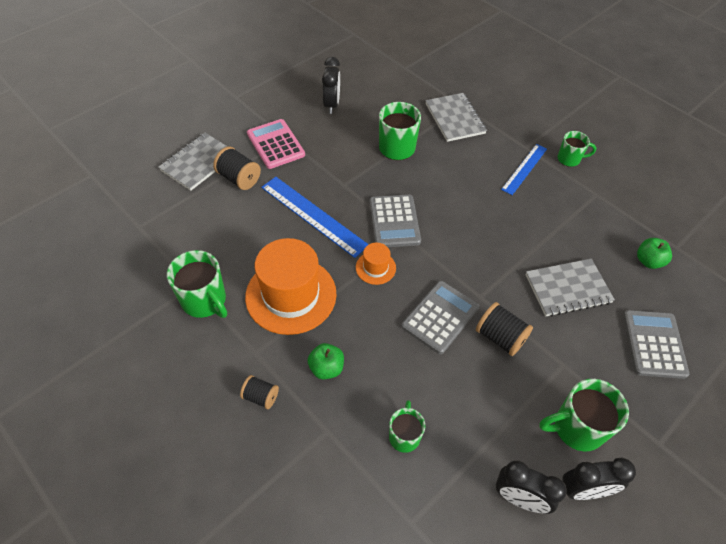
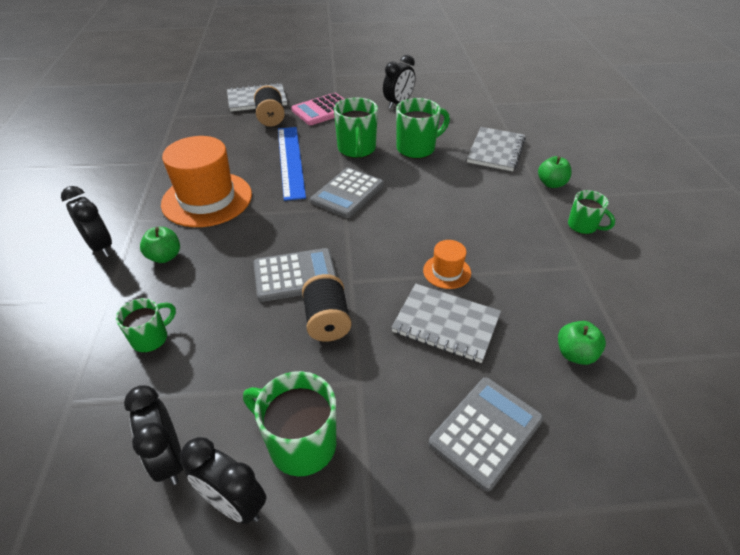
camera: 40 degrees right, 10 degrees down
(205, 301) = (151, 173): green mug -> green mug (356, 149)
(261, 397) = (100, 247): black spool -> black clock
(275, 144) = (323, 110): pink calculator -> pink calculator turned 135 degrees counterclockwise
(375, 268) = (290, 215): orange hat -> orange hat (447, 271)
(519, 131) = (551, 183): none -> green apple
(524, 169) = (521, 212): blue ruler -> none

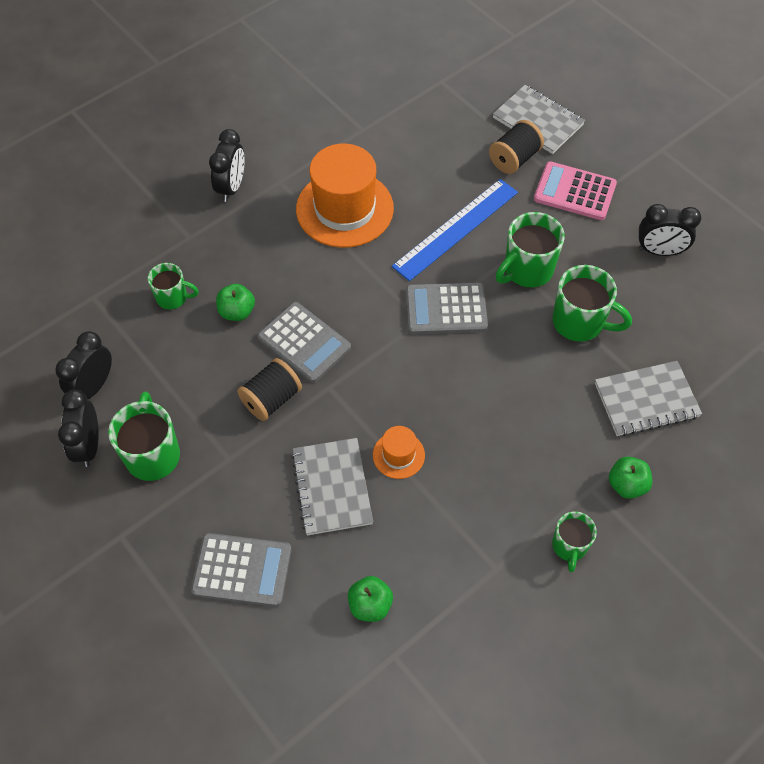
camera: 55 degrees right, 15 degrees up
(165, 256) = (254, 238): green apple -> green apple (237, 312)

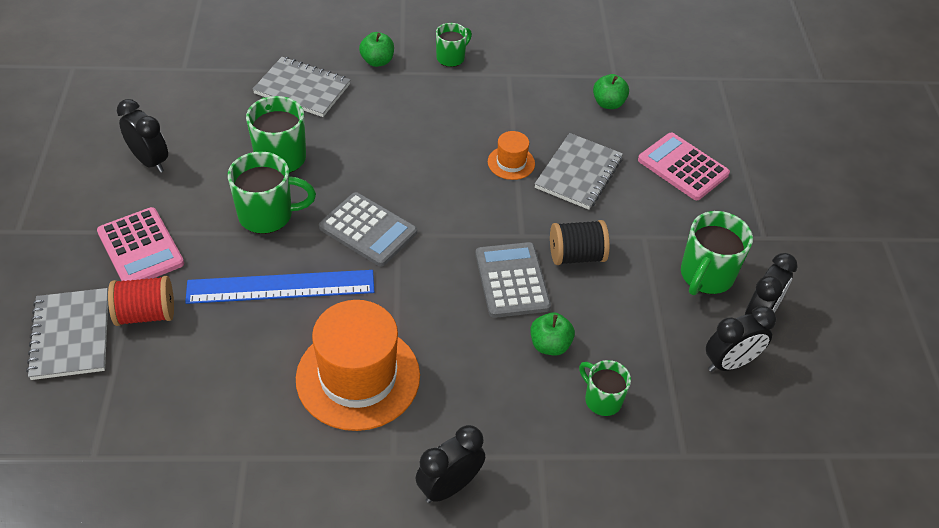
camera: 145 degrees left, 10 degrees down
(242, 570) = (683, 167): grey calculator -> pink calculator
(514, 159) = (146, 314): black spool -> red spool

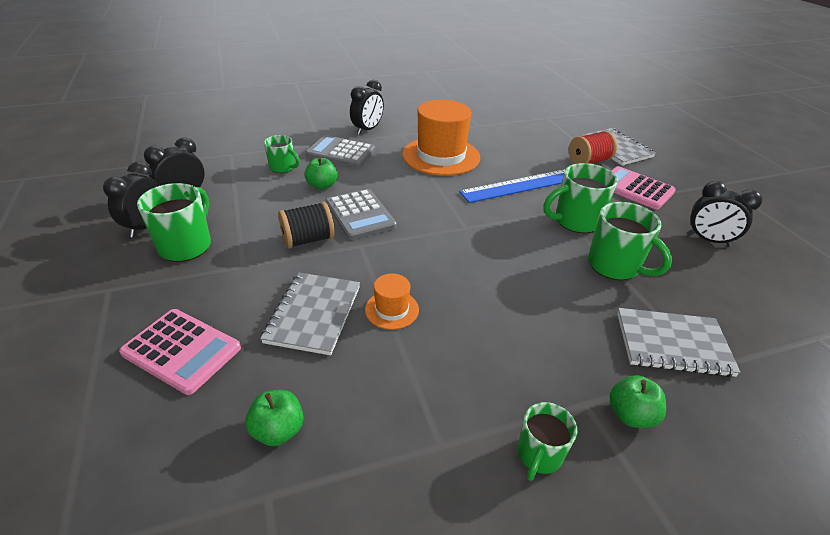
camera: 165 degrees right, 10 degrees down
(368, 230) = (491, 226): grey calculator -> grey calculator (341, 152)

